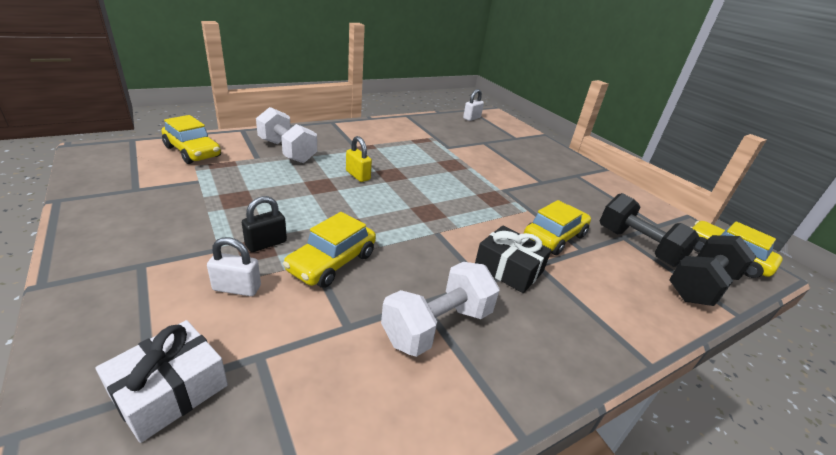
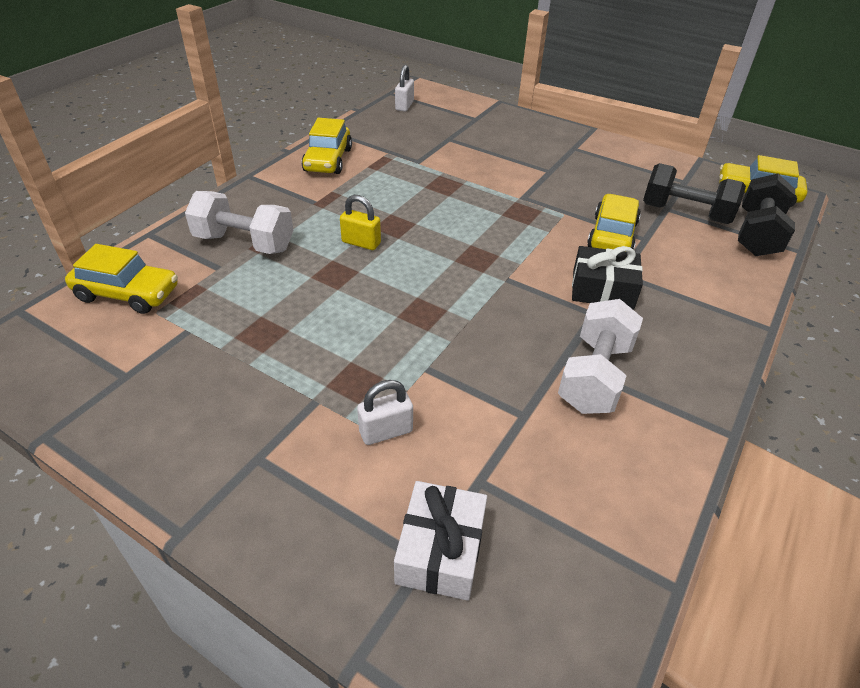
camera: 25 degrees left, 10 degrees up
(266, 243) = (358, 371): black padlock -> none
(332, 262) = (444, 359): yellow car -> yellow car (328, 160)

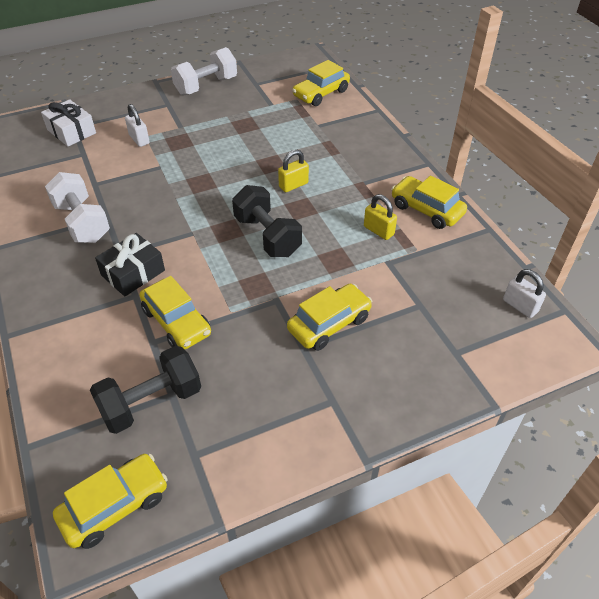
camera: 125 degrees right, 5 degrees up
(244, 243) = (336, 140): white dumbbell -> white dumbbell (206, 86)
(382, 175) = (378, 230): none -> yellow padlock
(386, 431) = (139, 139): white padlock -> white padlock turned 45 degrees counterclockwise
(515, 167) = (329, 324): none -> yellow car
(757, 234) = (74, 434): black dumbbell -> black dumbbell (267, 236)

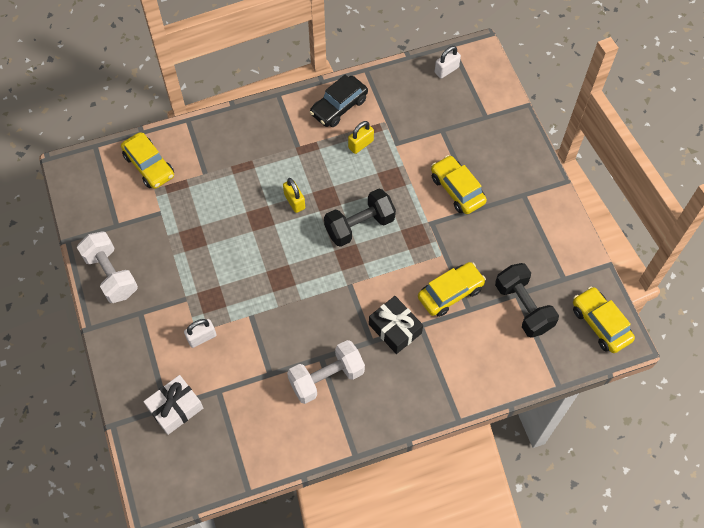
camera: 85 degrees left, 15 degrees up
(426, 210) = (339, 107): yellow car -> black car

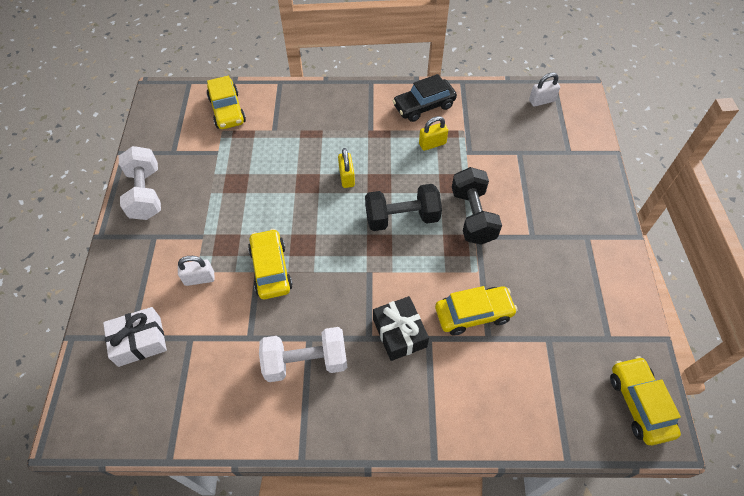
camera: 20 degrees right, 5 degrees down
(457, 190) = (516, 212): yellow car -> yellow car (271, 269)
(523, 307) = (551, 355): black dumbbell -> black dumbbell (473, 216)

